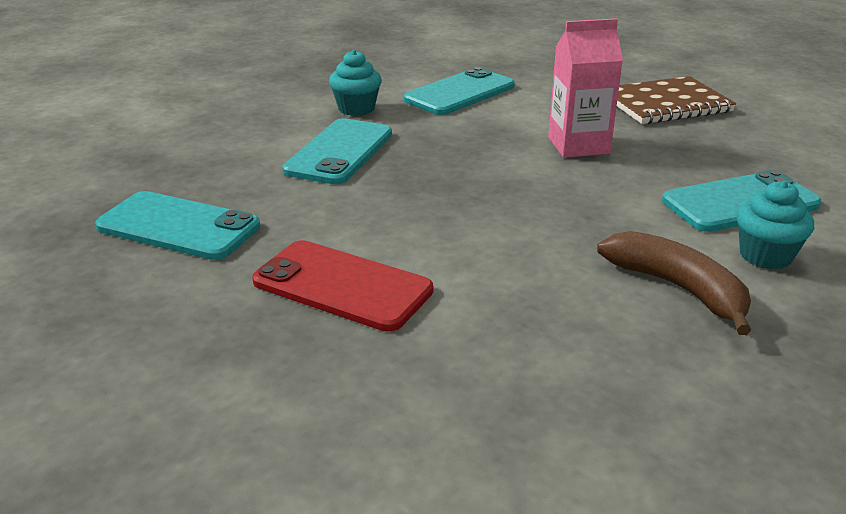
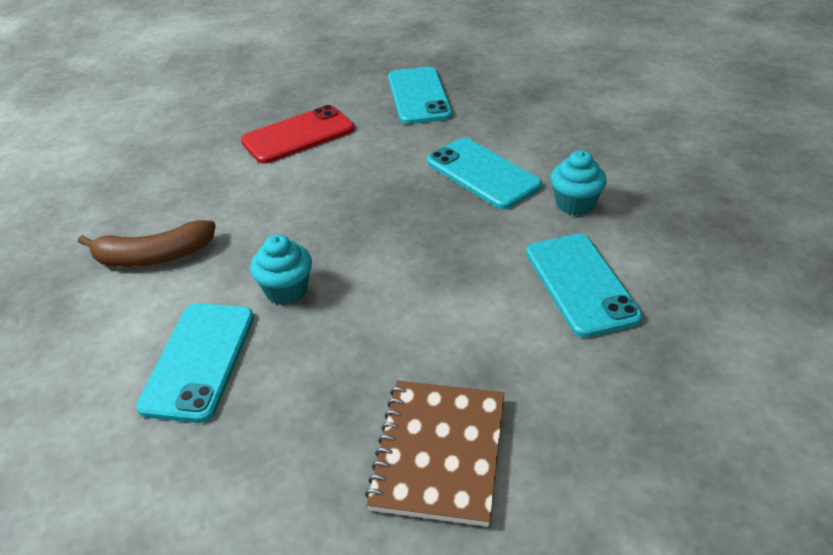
camera: 120 degrees right, 10 degrees up
(178, 226) = (419, 96): turquoise phone -> turquoise phone turned 60 degrees counterclockwise
(578, 145) = (389, 313): pink carton -> none
(765, 256) = (130, 323): turquoise cupcake -> turquoise cupcake (286, 290)

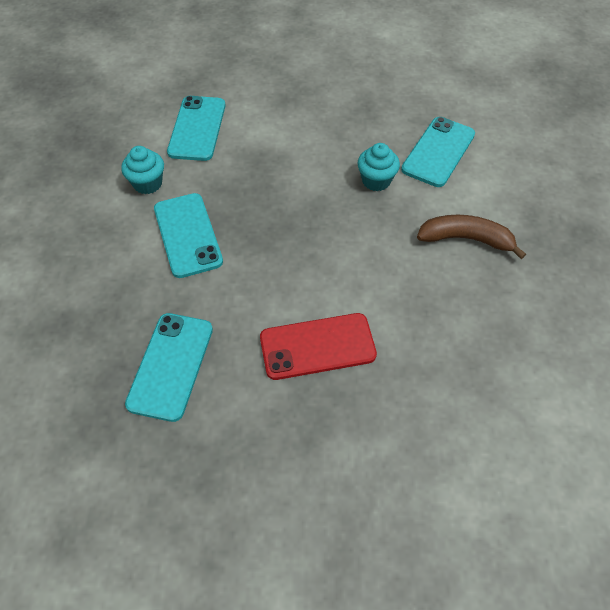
camera: 160 degrees left, 15 degrees up
(439, 453) = (328, 76): brown notebook -> none

